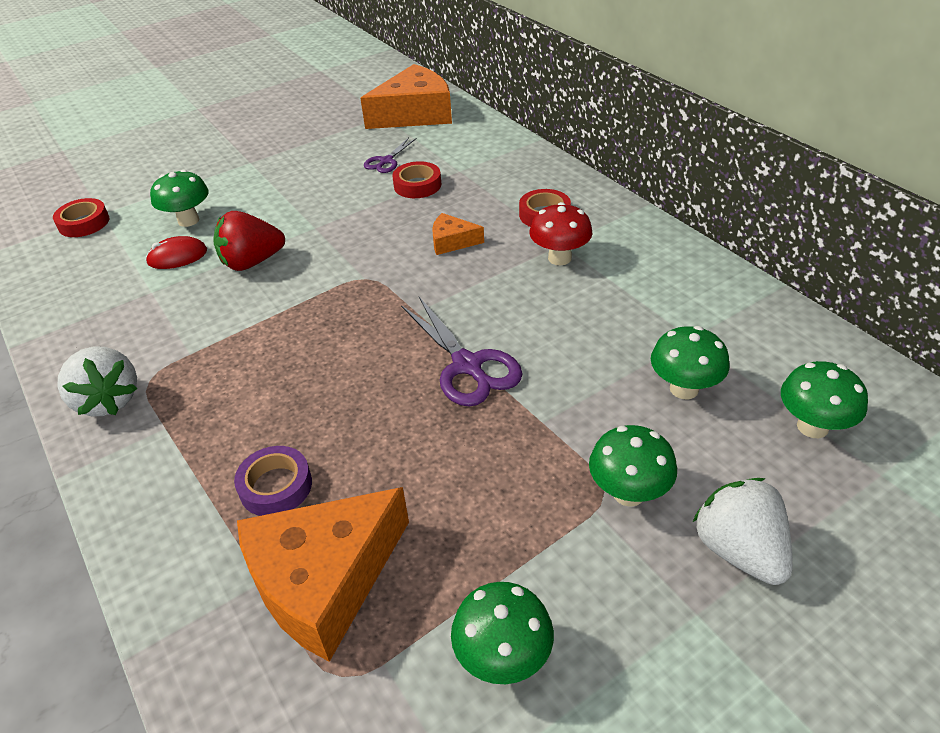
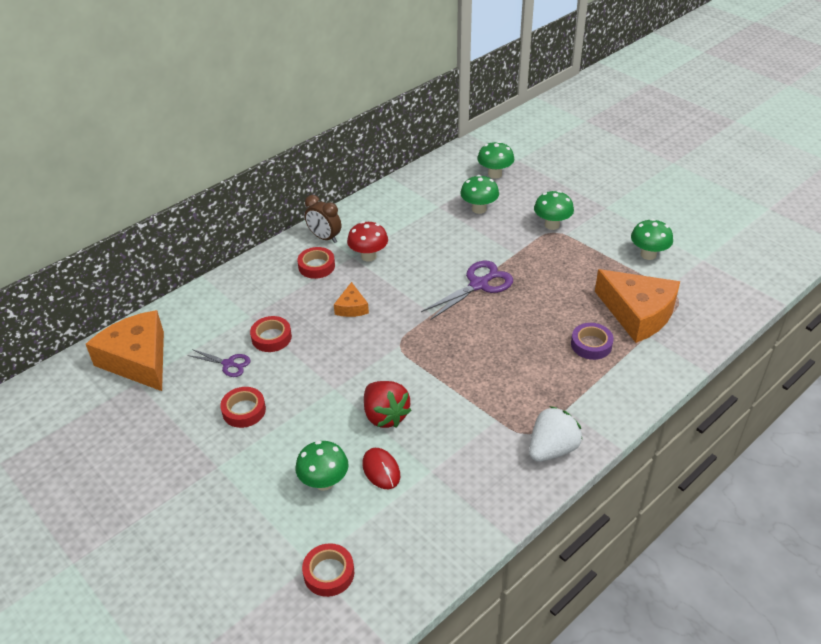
camera: 100 degrees left, 0 degrees up
(313, 172) = (244, 410): none -> red tape
(608, 221) = (324, 238): none -> brown clock
(739, 550) = (571, 196): white strawberry -> none

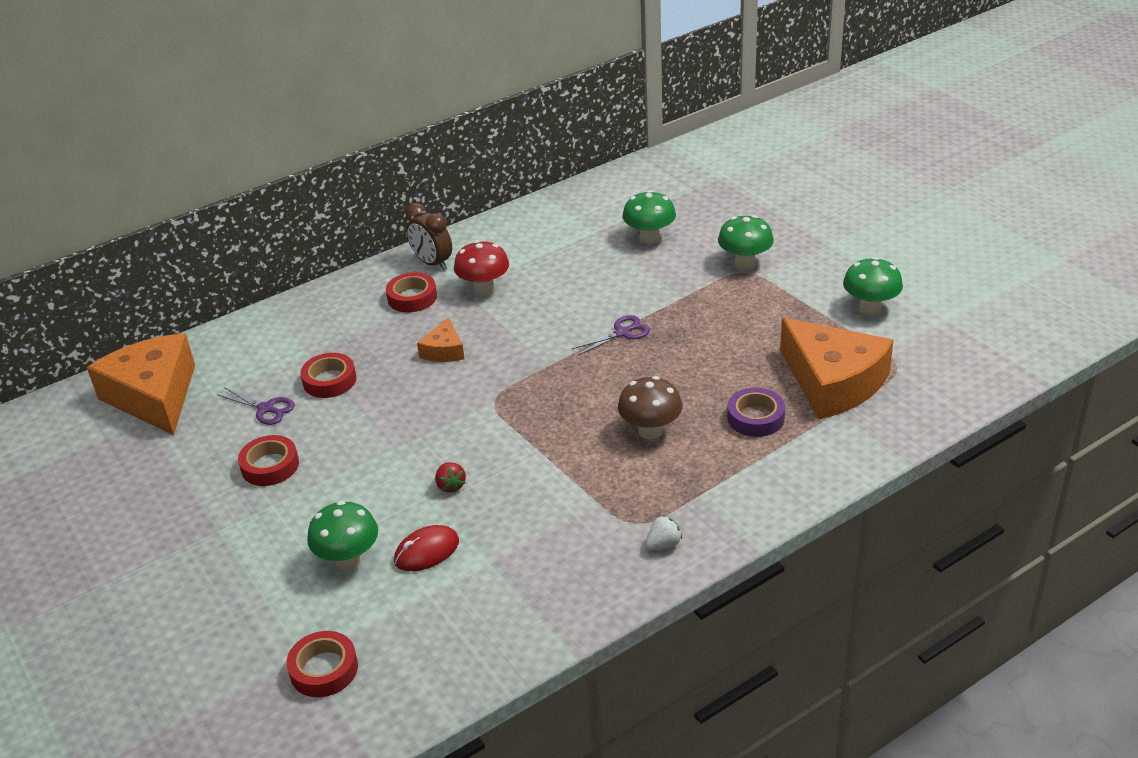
camera: 10 degrees right, 5 degrees down
(381, 470) = (426, 551): red mouse -> red mouse turned 75 degrees clockwise
(385, 416) = (450, 486): red strawberry -> red strawberry, size x0.48
(479, 285) = (622, 333): purple scissors -> purple scissors, size x0.58
(495, 174) = (684, 195): green mushroom -> none
(519, 361) = (650, 431): none -> brown mushroom
(552, 449) = (663, 544): white strawberry -> white strawberry, size x0.48

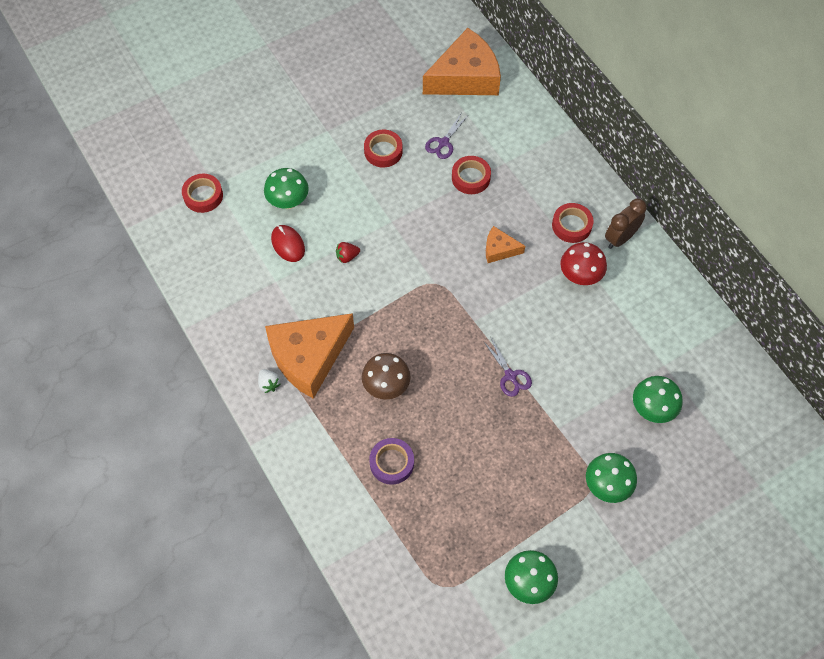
camera: 90 degrees right, 25 degrees up
(833, 382) = (428, 529): orange cheese -> orange cheese (308, 357)

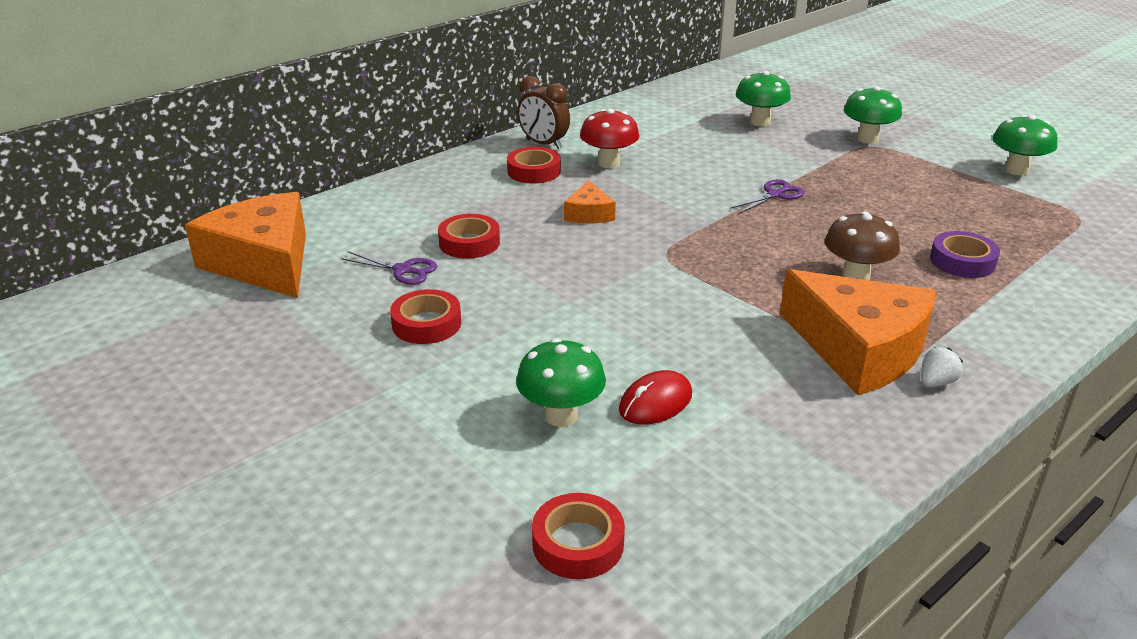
camera: 100 degrees left, 30 degrees down
(347, 256) = (654, 335): red strawberry -> none

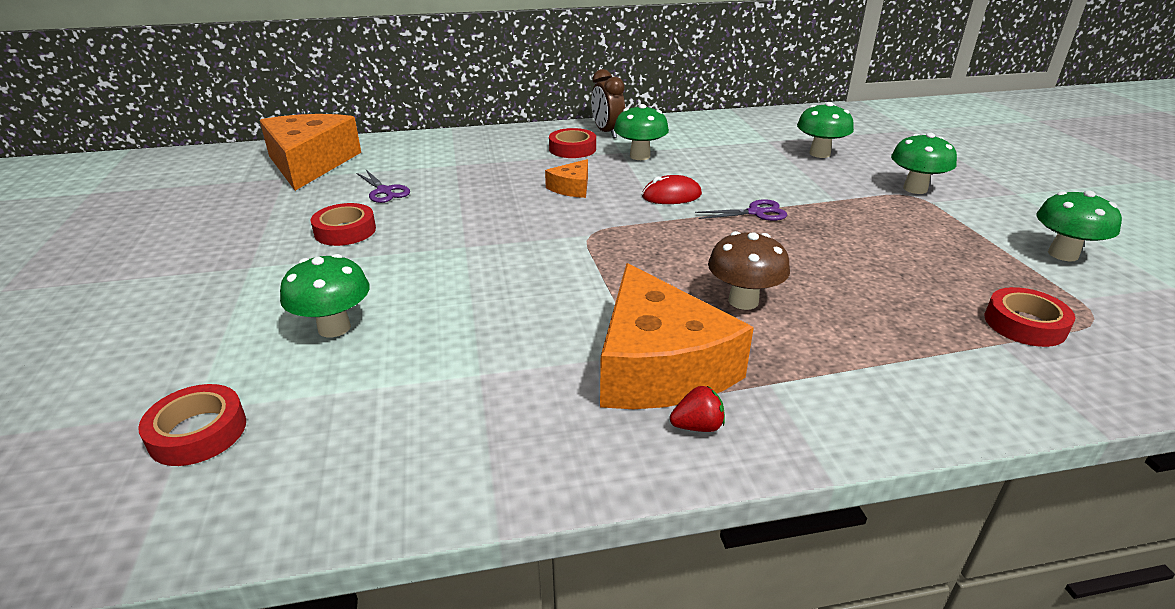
camera: 30 degrees right, 0 degrees up
(469, 243) = (455, 185): red tape -> red tape (1024, 324)
(609, 163) = (640, 156): red mushroom -> green mushroom
(655, 402) = (417, 345): red mouse -> red mouse (671, 195)
(936, 382) = (697, 426): white strawberry -> red strawberry
(962, 261) = (882, 321): purple tape -> none

